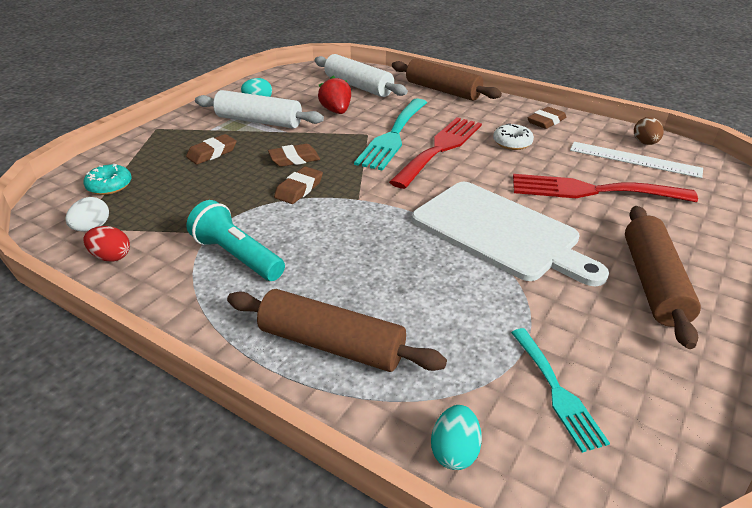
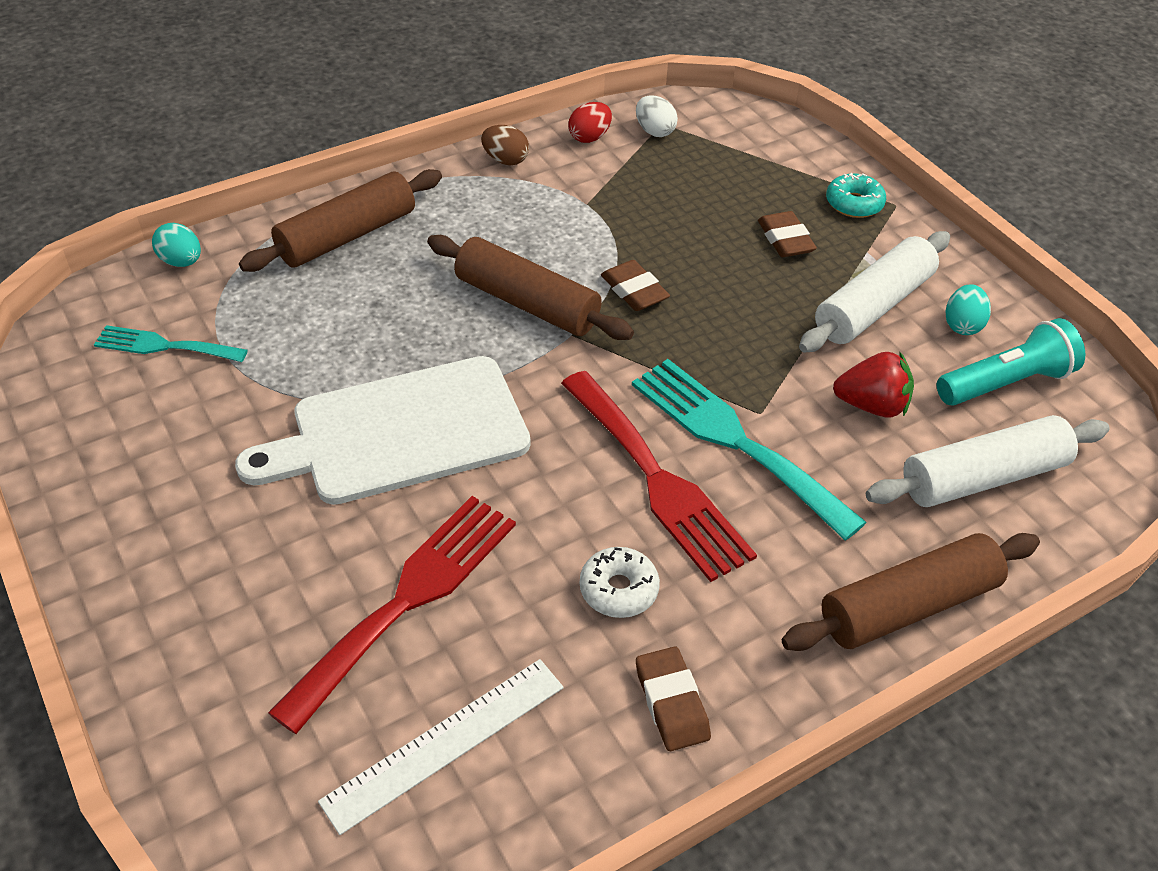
camera: 115 degrees right, 10 degrees up
(109, 186) = (743, 150): turquoise donut -> turquoise donut (854, 203)
(237, 256) = (527, 211): turquoise flashlight -> turquoise flashlight (1006, 382)
(294, 159) = (720, 309): brown eraser -> none
(645, 143) = (485, 817): brown egg -> brown egg (505, 160)
(653, 282) = (195, 519): brown rolling pin -> brown rolling pin (527, 303)

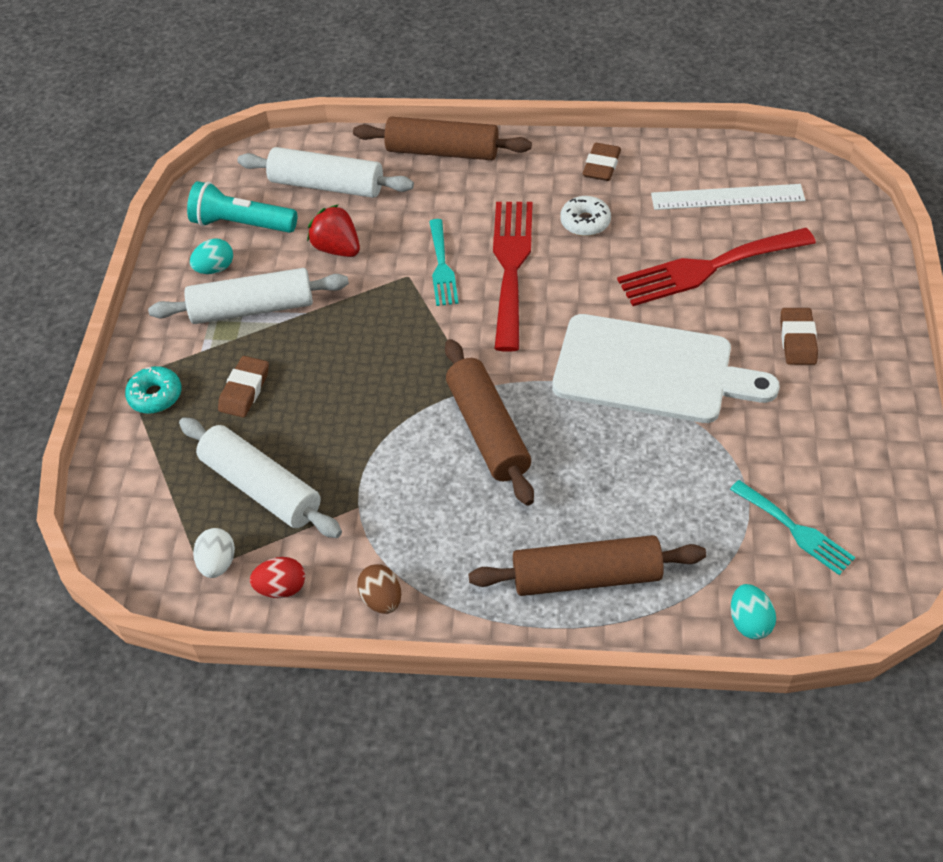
camera: 140 degrees left, 5 degrees up
(634, 290) = (400, 402): brown eraser -> brown eraser (797, 340)
(680, 184) = (261, 487): none -> white rolling pin
(735, 441) = (442, 267): turquoise fork -> turquoise fork, size x0.58

